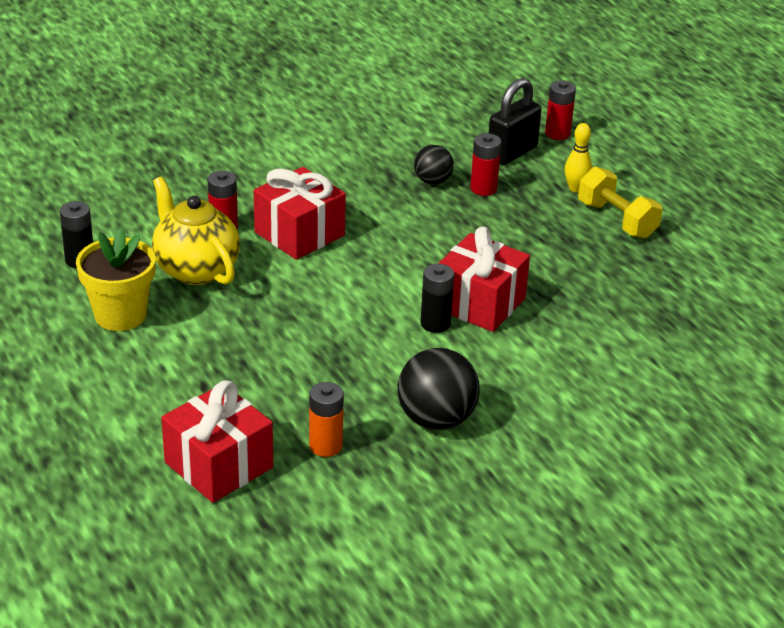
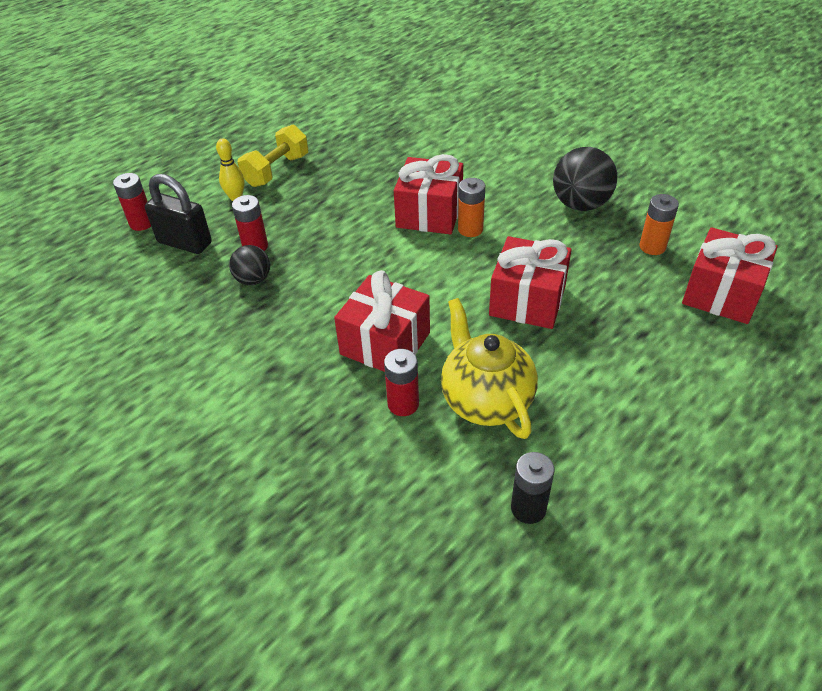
camera: 105 degrees left, 10 degrees up
(120, 315) = (594, 430): yellow flower pot -> none
(195, 269) = (485, 400): yellow teapot -> yellow teapot turned 120 degrees clockwise
(299, 328) = (527, 300): none -> red gift
(435, 324) = (470, 229): black battery -> orange battery

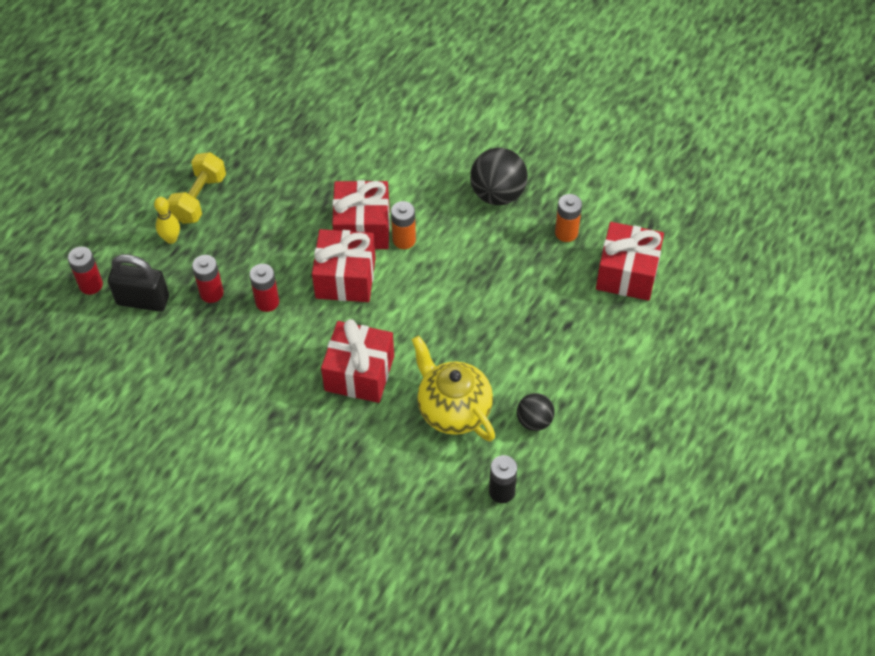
camera: 15 degrees left, 10 degrees up
(253, 280) = (223, 330): black ball -> black ball (534, 421)
(403, 404) = (389, 426): red battery -> red battery (267, 302)
(527, 300) = (469, 309): red gift -> red gift (345, 278)

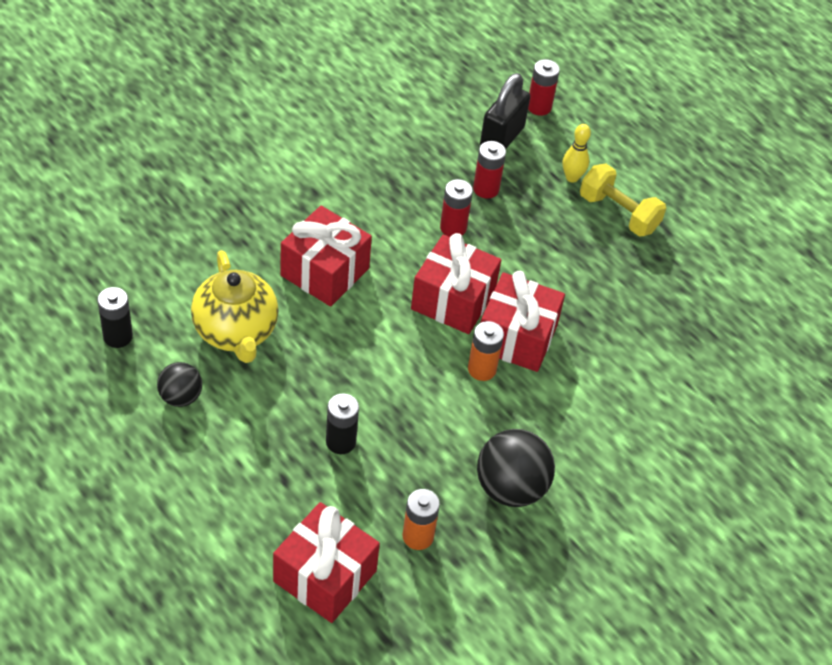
camera: 105 degrees right, 5 degrees down
(453, 410) = (236, 332): yellow teapot -> yellow teapot turned 90 degrees clockwise
(516, 303) = (341, 442): none -> black battery

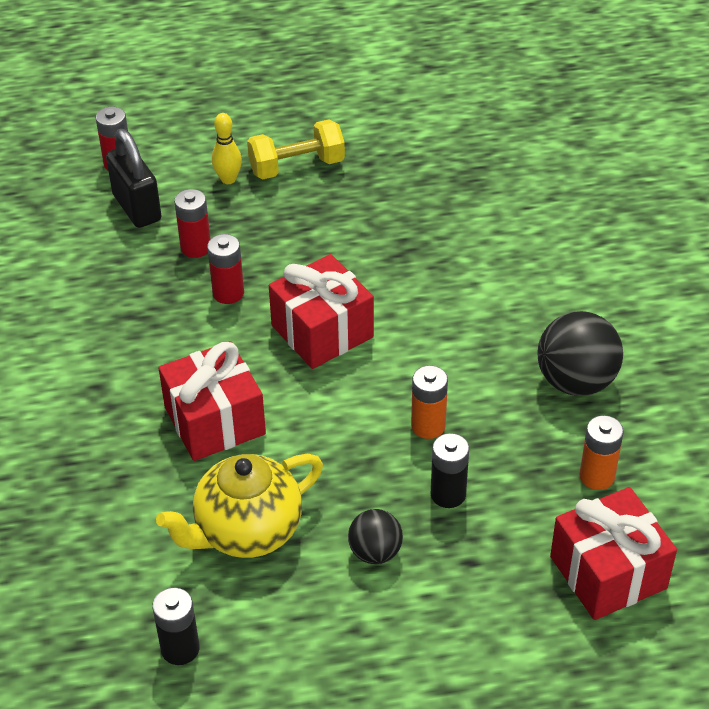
camera: 55 degrees left, 5 degrees down
(180, 397) = (305, 617): black ball -> black ball (375, 552)
(236, 332) = (247, 531): yellow teapot -> yellow teapot turned 135 degrees clockwise
(482, 369) = (423, 345): orange battery -> orange battery (428, 426)
(516, 337) = (400, 303): red gift -> none

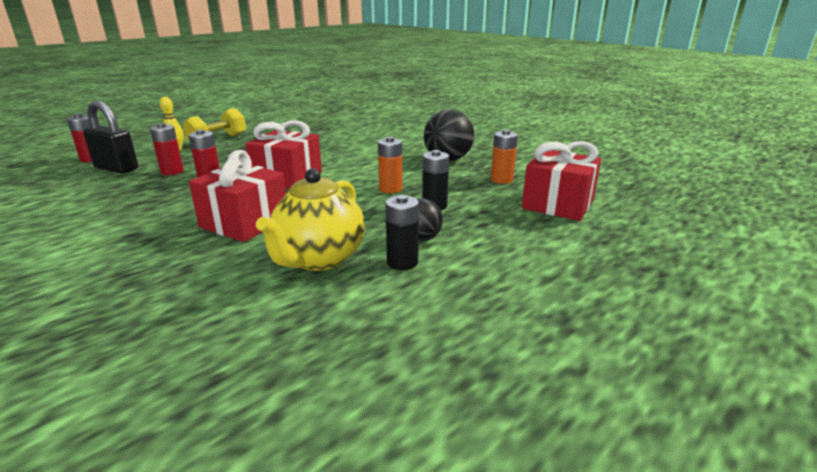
camera: 35 degrees left, 20 degrees down
(180, 649) = (325, 338): black battery -> black battery (402, 262)

